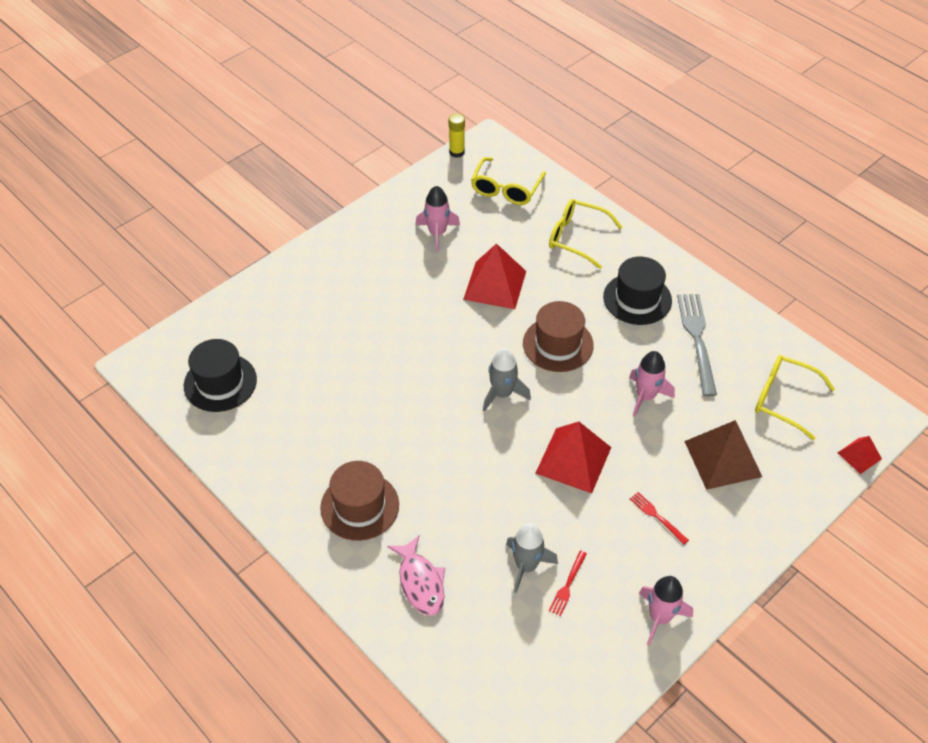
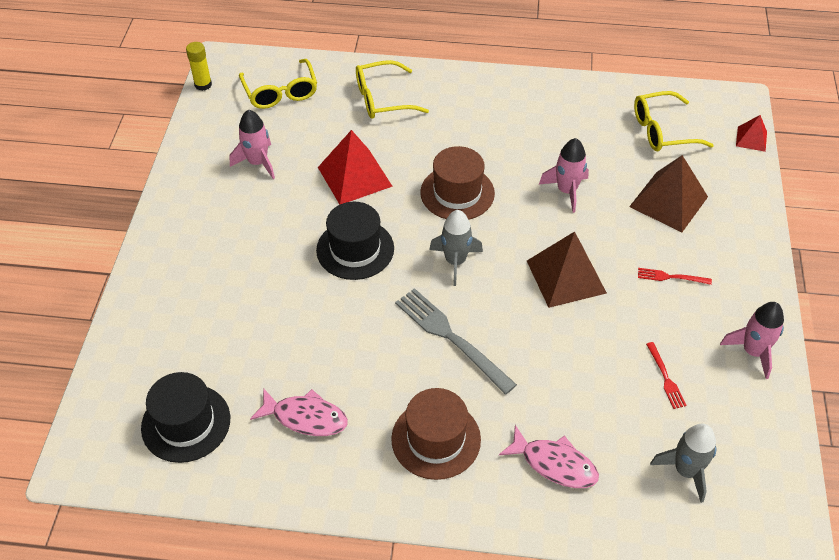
camera: 40 degrees left, 0 degrees up
(293, 431) = (305, 417): none -> pink fish
(526, 566) = (620, 386): grey rocket -> grey rocket (686, 471)
(573, 460) = (566, 276): red pyramid -> brown pyramid
(637, 299) = (481, 119): black hat -> black hat (355, 249)
(697, 338) = (556, 123): grey fork -> grey fork (450, 337)

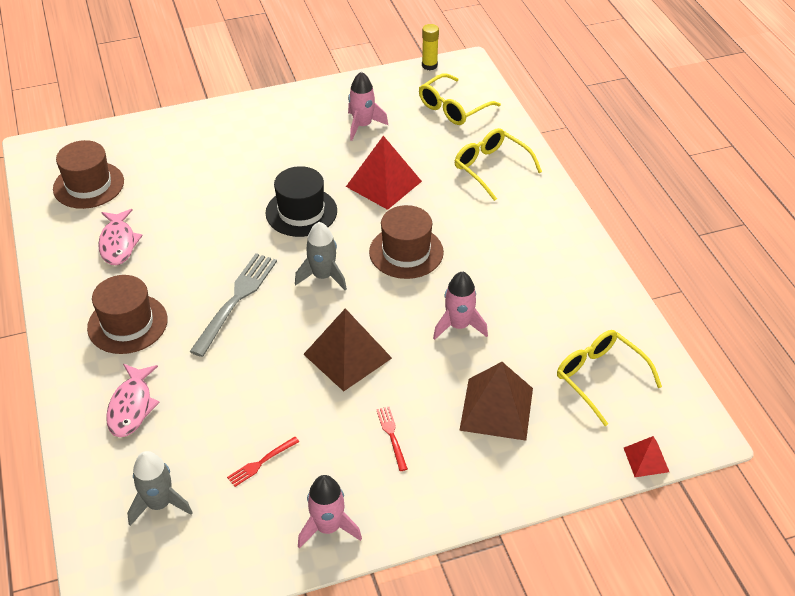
camera: 65 degrees right, 5 degrees down
(186, 423) = (88, 185): black hat -> brown hat

